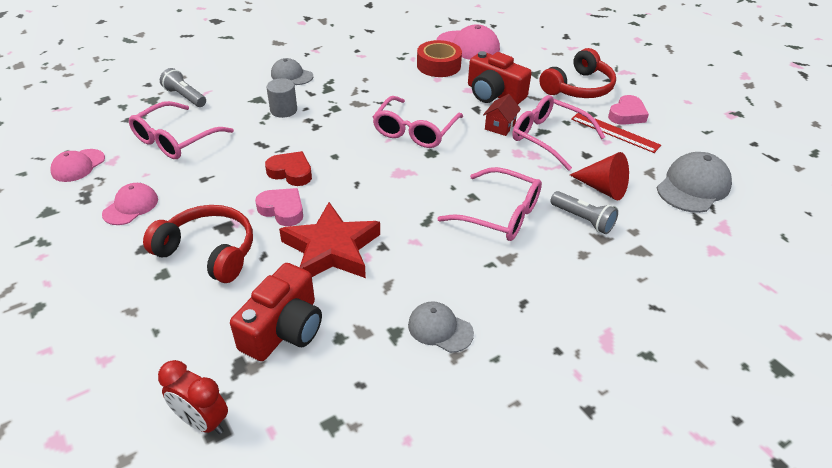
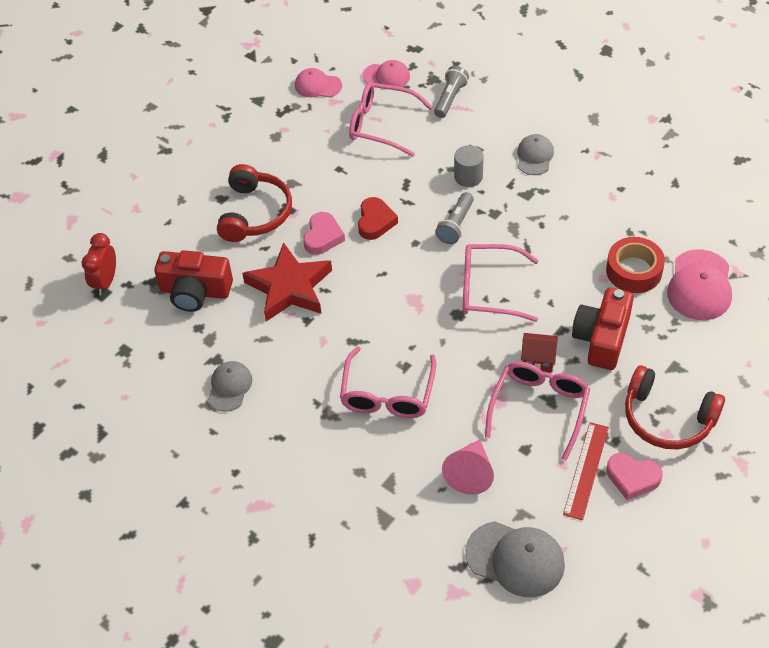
camera: 75 degrees right, 10 degrees up
(131, 206) = (284, 143): pink cap -> pink cap (386, 76)
(583, 219) = (410, 463): grey flashlight -> grey flashlight (456, 225)
(603, 188) = (470, 473): red cone -> pink cone

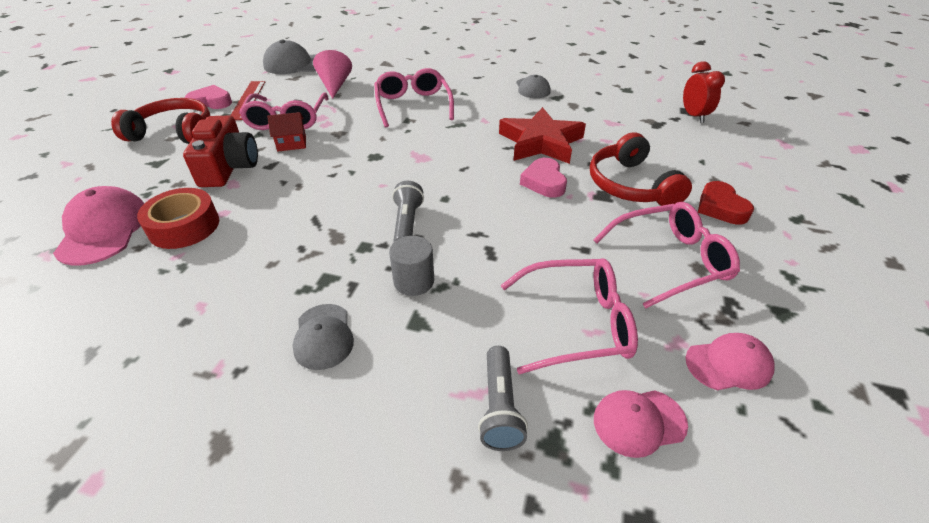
camera: 155 degrees right, 10 degrees down
(195, 291) = (616, 125): red camera -> none
(375, 221) = (500, 206): red heart -> red heart (720, 208)
(489, 290) = (350, 178): pink glasses -> pink glasses (670, 261)

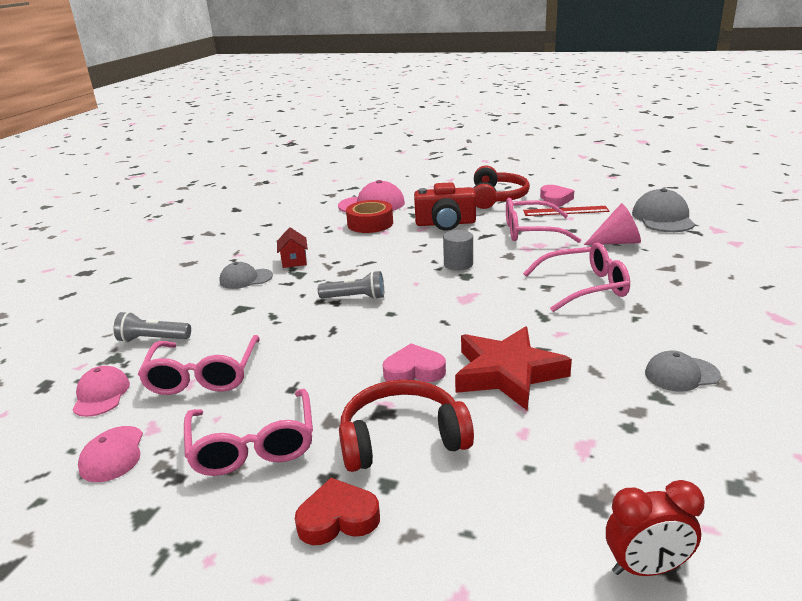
camera: 95 degrees right, 15 degrees down
(291, 143) = (485, 239): red house -> red house (294, 261)
(414, 281) = (283, 304): grey cylinder -> grey cylinder (458, 264)

